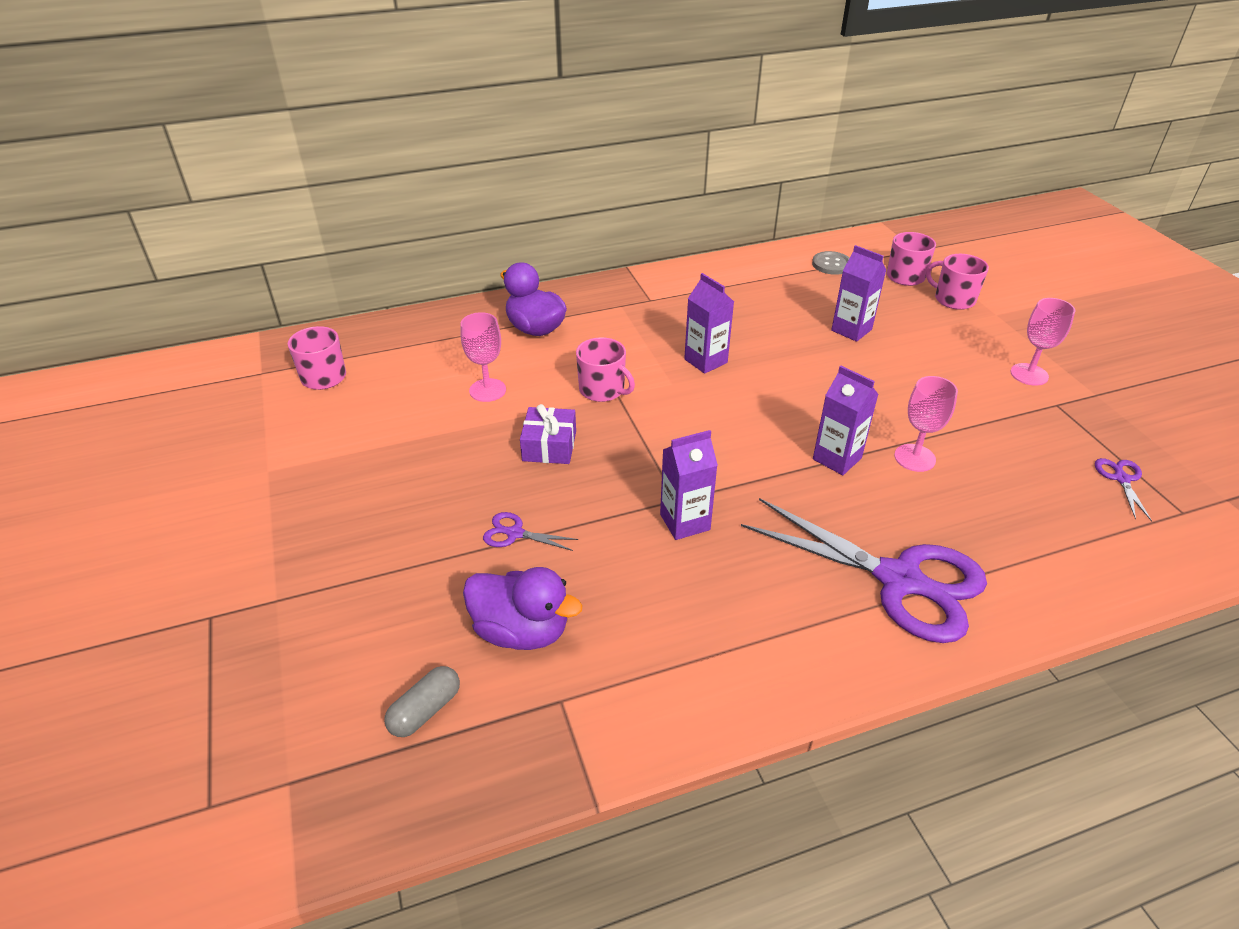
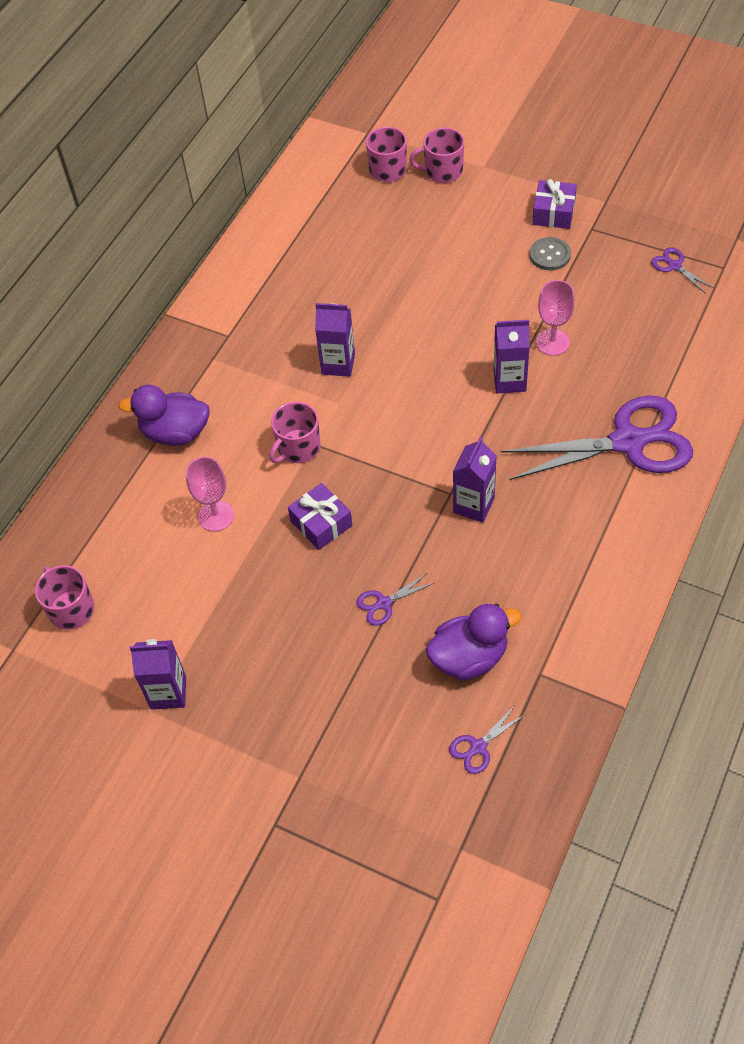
camera: 40 degrees left, 15 degrees up
(425, 710) = (478, 747): grey capsule -> purple scissors
(602, 390) = (298, 447): pink mug -> pink mug turned 135 degrees clockwise
(831, 264) = (322, 195): grey button -> grey button (550, 255)
(851, 330) = (405, 256): purple carton -> purple carton (168, 693)
(1029, 374) = (553, 213): pink goblet -> purple gift

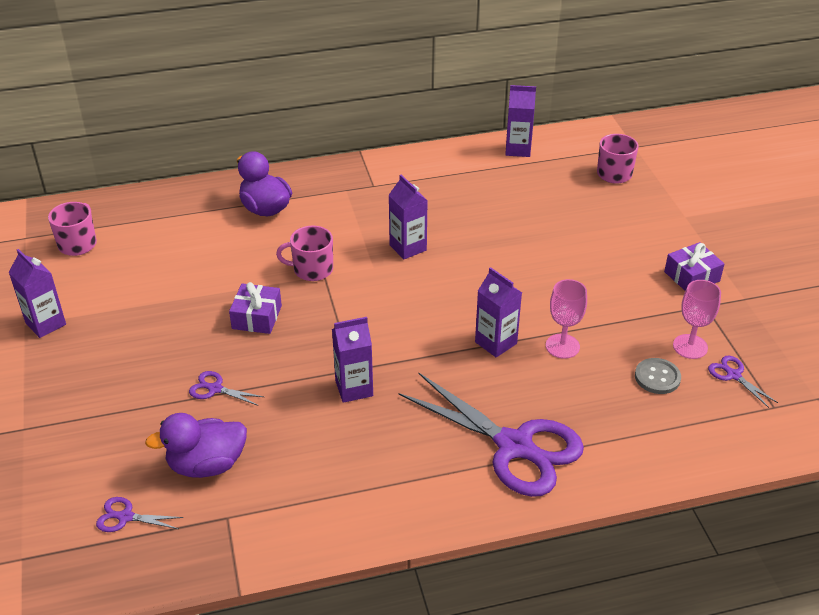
camera: 45 degrees right, 15 degrees down
(216, 516) = (214, 264): pink goblet -> pink goblet (690, 346)
(287, 207) = (518, 149): none -> purple carton
(442, 171) = (651, 199): pink mug -> none
(469, 657) = (207, 465): purple duck -> purple duck turned 135 degrees clockwise
(550, 255) = (647, 297): grey button -> grey button (657, 377)
(674, 266) = (733, 375): purple scissors -> purple scissors turned 45 degrees counterclockwise

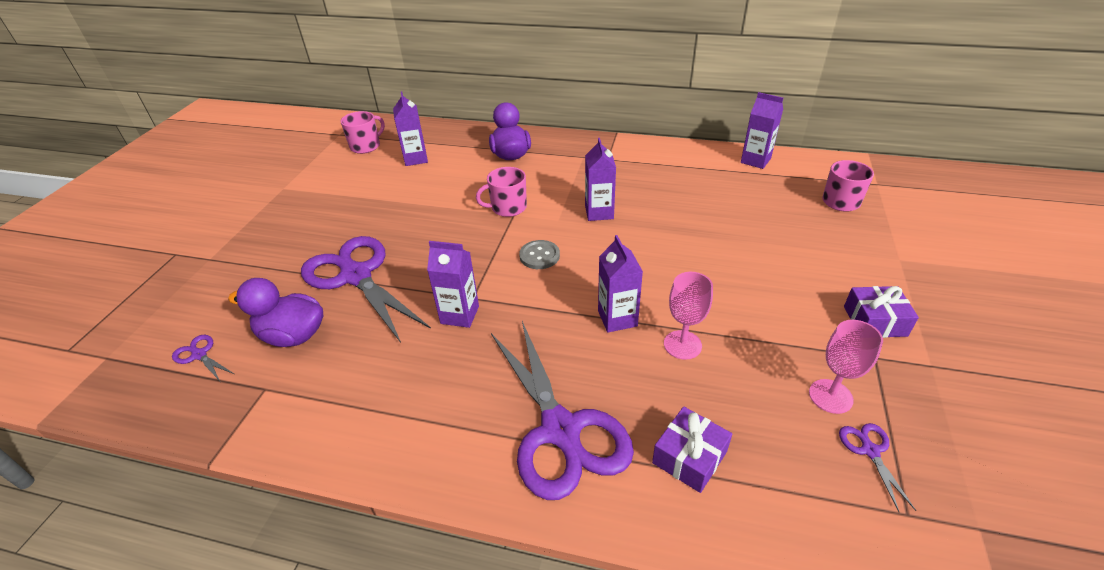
camera: 30 degrees right, 0 degrees up
(46, 324) = (295, 192): purple carton -> purple carton (415, 159)
(215, 389) = (356, 276): purple scissors -> purple scissors, size x2.48
(257, 317) = (435, 231): purple gift -> purple gift (689, 457)
(312, 269) = (508, 207): pink mug -> pink mug turned 45 degrees counterclockwise
(657, 377) = (769, 417): grey button -> grey button (539, 256)

